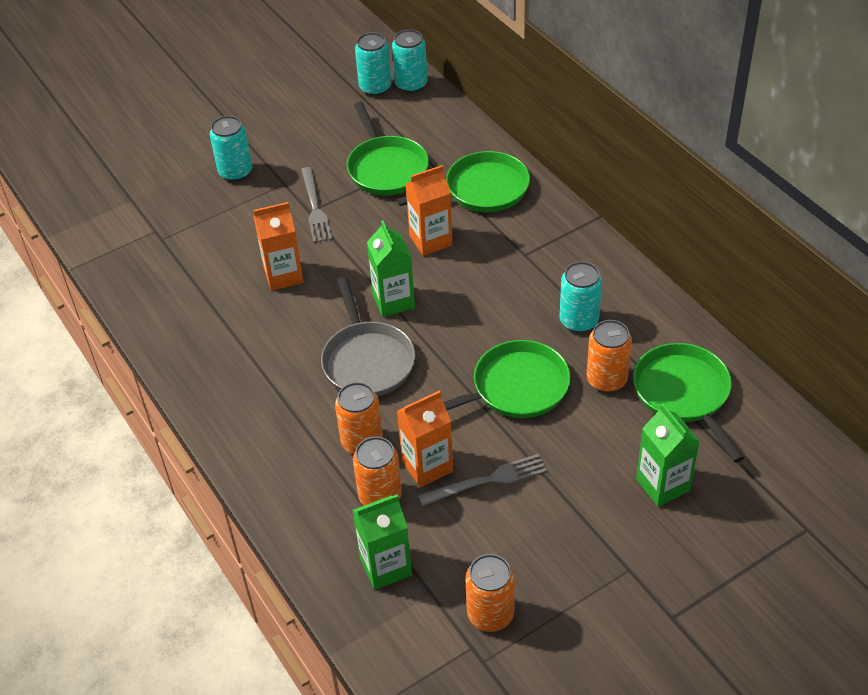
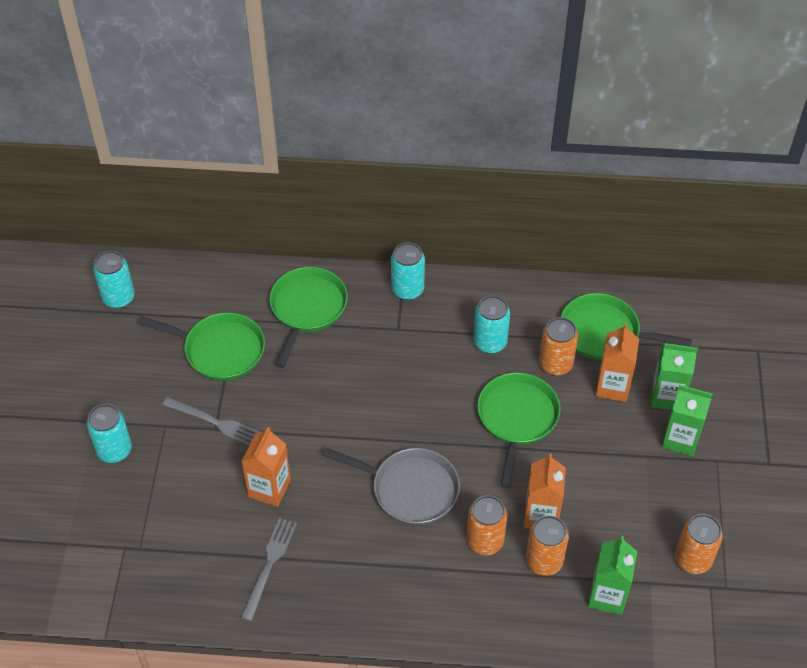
camera: 55 degrees left, 5 degrees up
(393, 301) = (366, 435): green carton -> green carton (680, 439)
(411, 85) = (142, 274): turquoise can -> turquoise can (407, 289)
(430, 240) = (327, 373): orange carton -> orange carton (612, 387)
(487, 480) = (583, 488): grey fork -> grey fork (269, 565)

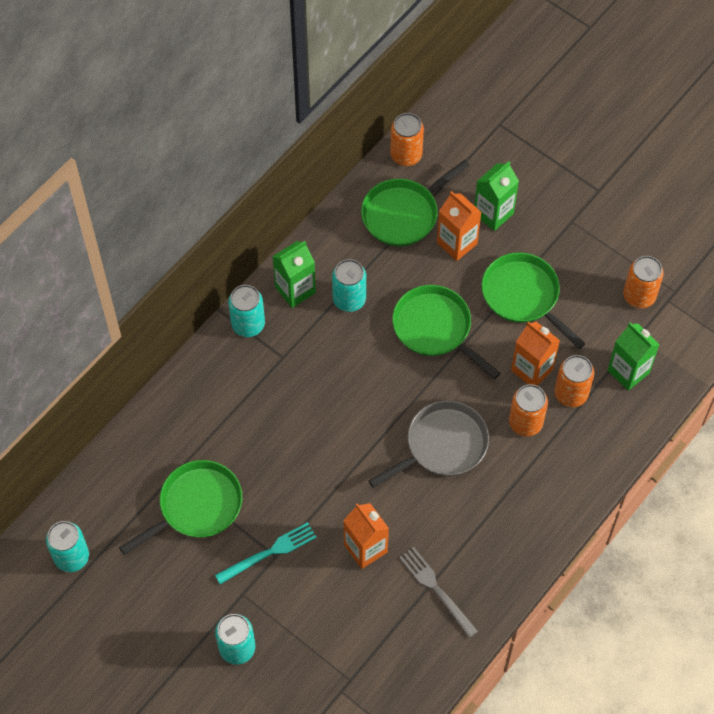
camera: 55 degrees left, 10 degrees up
(215, 422) = (269, 552): grey fork -> turquoise fork
(307, 309) = (207, 413): green pan -> green pan (523, 296)
(555, 364) = (406, 267): orange can -> orange can (406, 155)
(680, 439) = (536, 231): green carton -> green carton (295, 290)

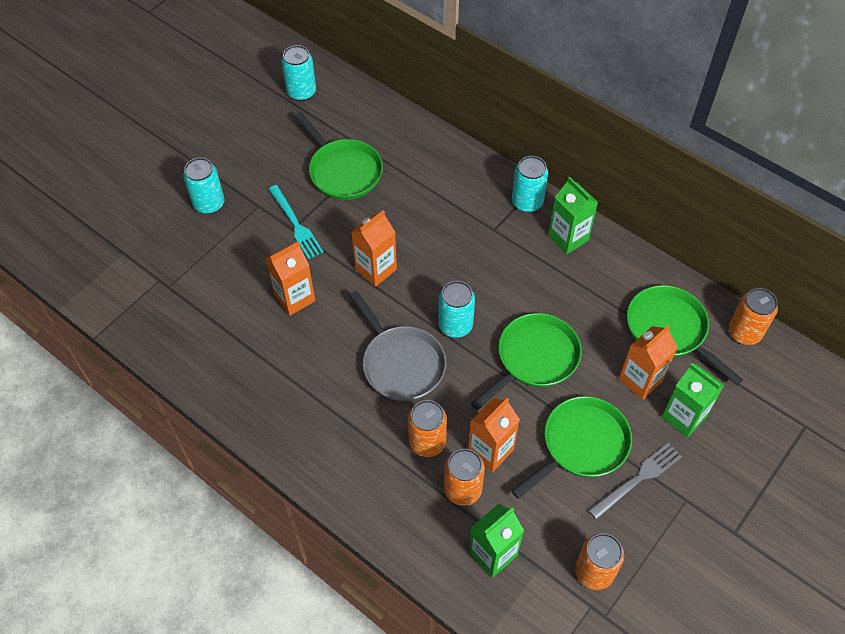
camera: 90 degrees right, 5 degrees down
(330, 470) = (376, 269): none -> orange carton
(349, 299) = (562, 282): turquoise can -> turquoise can (455, 325)
(436, 589) = (248, 356): grey fork -> grey fork (638, 479)

